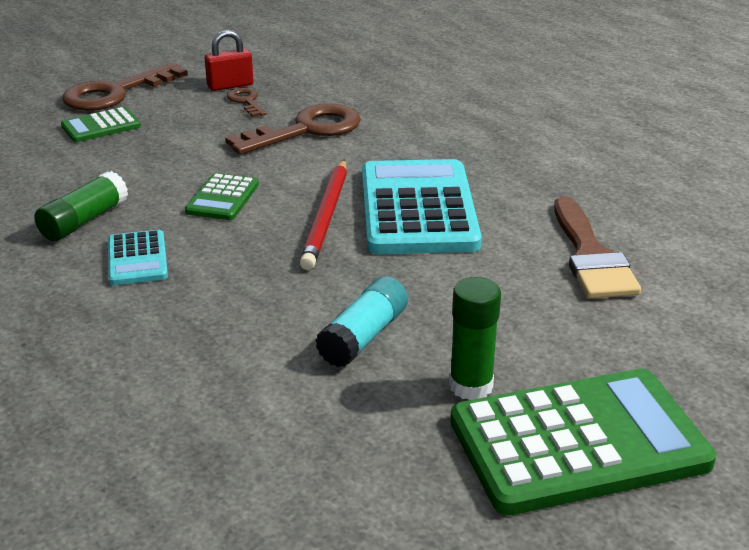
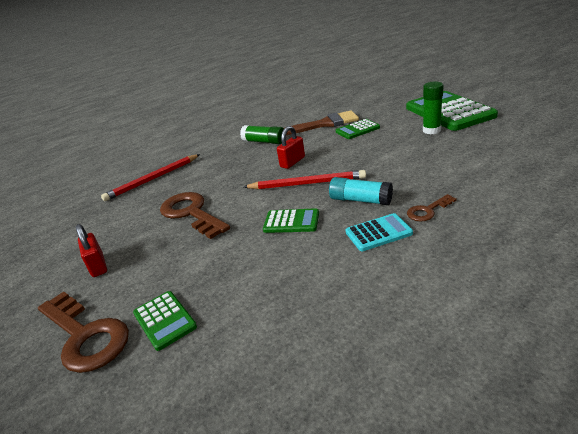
camera: 90 degrees left, 0 degrees up
(84, 221) = (337, 272): green glue stick -> green glue stick (264, 142)
(246, 101) = (134, 249): brown key -> brown key (427, 211)
(363, 336) = (413, 154): turquoise glue stick -> turquoise glue stick (360, 200)
(418, 209) = (292, 162): turquoise calculator -> red padlock
(437, 98) = (153, 179): none -> red pencil
(532, 291) = (357, 130): none -> green calculator

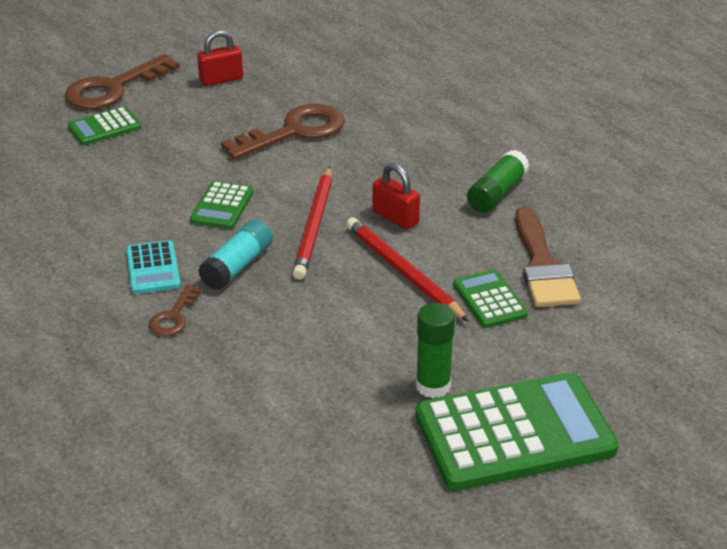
camera: 90 degrees right, 5 degrees up
(153, 179) = (416, 94): red pencil -> red pencil (403, 272)
(427, 211) = (174, 316): brown key -> brown key turned 135 degrees counterclockwise

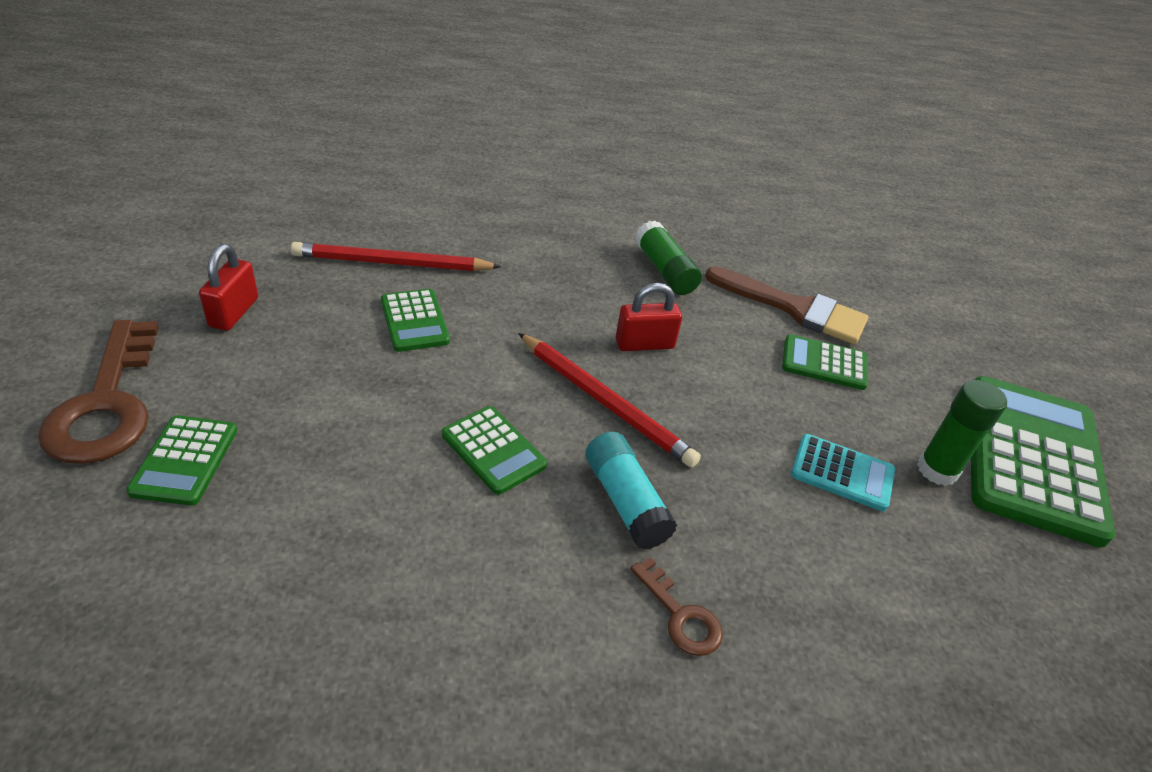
camera: 60 degrees left, 5 degrees up
(153, 268) = (560, 582): turquoise calculator -> turquoise calculator (842, 473)
(294, 131) = (414, 321): brown key -> green calculator
(403, 272) = (740, 389): red pencil -> red pencil (392, 263)

